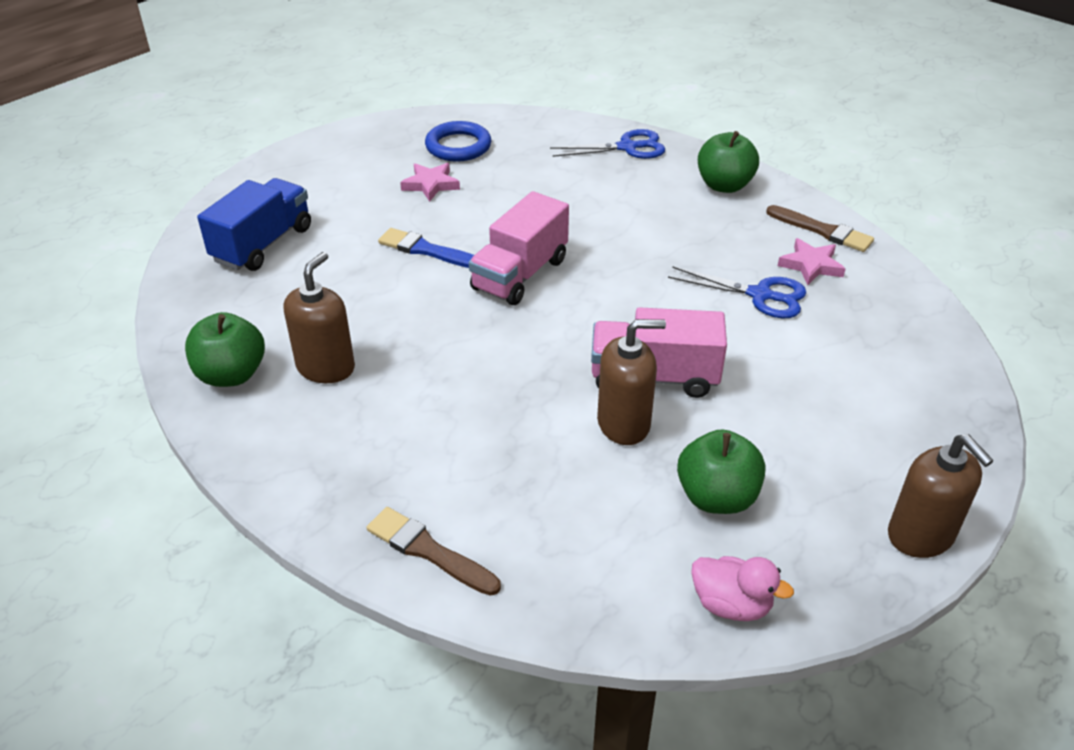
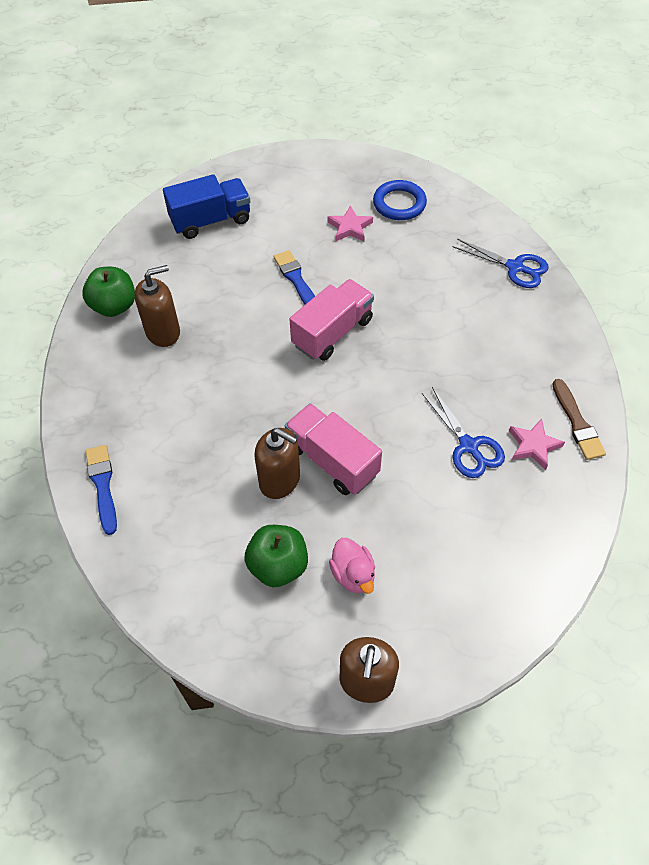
camera: 40 degrees right, 15 degrees up
(429, 551) = (103, 485): brown brush -> blue brush
(520, 274) = (332, 332): pink truck -> pink truck turned 150 degrees clockwise
(724, 185) = (549, 341): green apple -> none
(731, 604) = (213, 634): pink duck -> pink duck (353, 574)

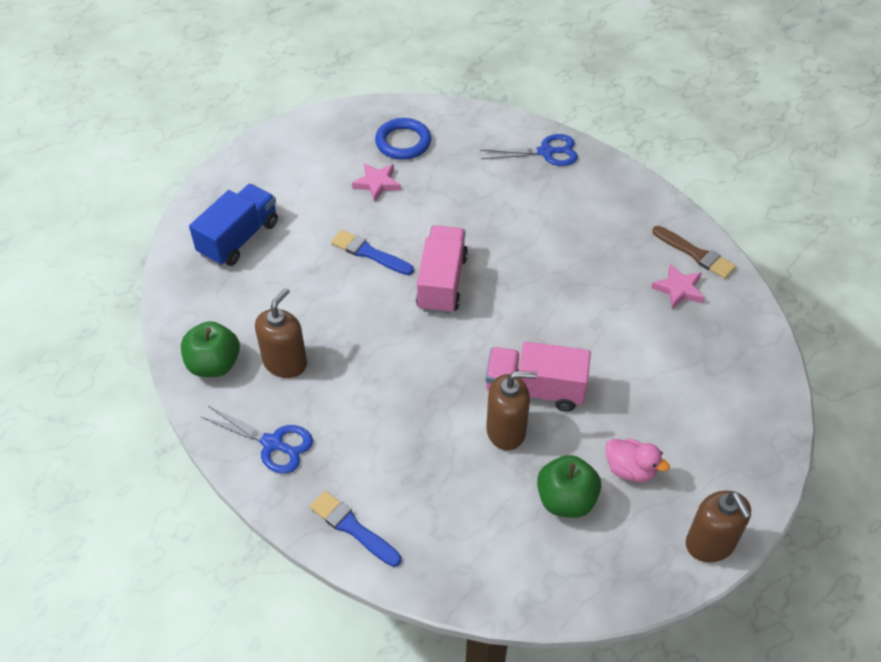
camera: 35 degrees left, 5 degrees down
(468, 446) = (631, 317): blue scissors -> blue scissors (273, 443)

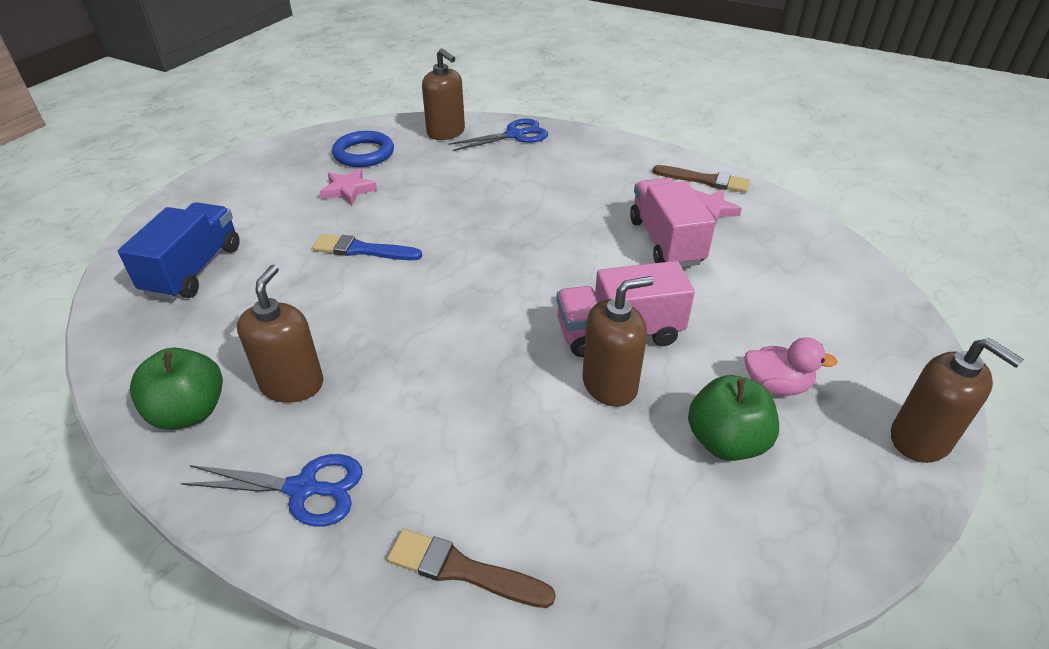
camera: 20 degrees left, 10 degrees down
(353, 528) = (463, 570): blue brush -> brown brush
(442, 283) = (459, 258): pink truck -> pink truck (665, 242)
(484, 133) = (446, 132): none -> brown soap dispenser

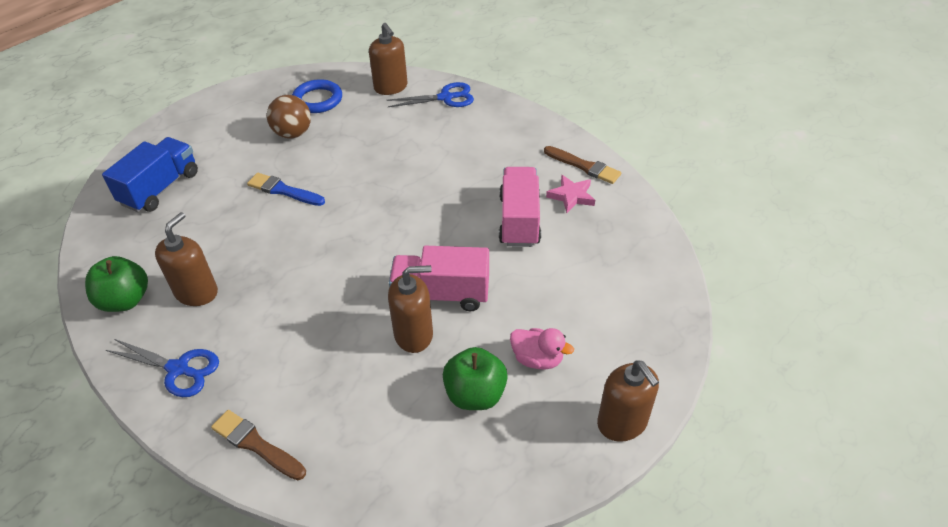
camera: 15 degrees right, 5 degrees up
(348, 190) = (293, 134): pink star -> brown ball

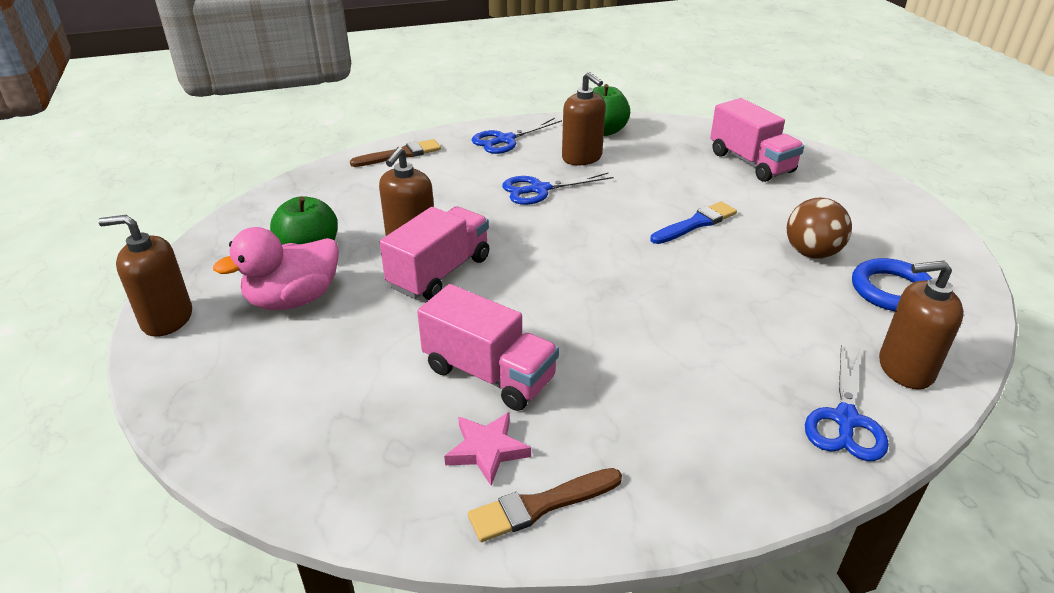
camera: 120 degrees right, 10 degrees down
(160, 188) = (751, 162): blue truck -> pink truck
(276, 295) = (539, 189): none -> blue scissors
(537, 359) = (293, 300): pink duck -> pink duck, size x1.58

